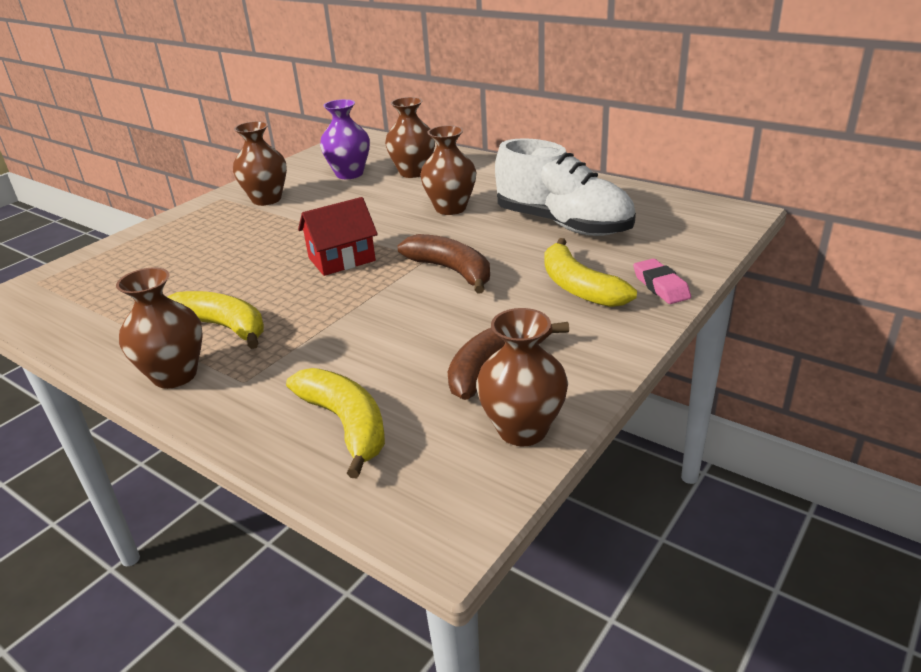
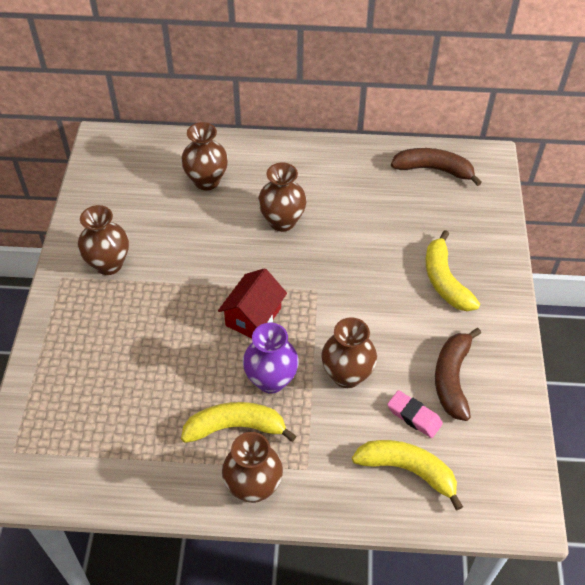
camera: 35 degrees left, 20 degrees up
(349, 174) = (150, 201): purple vase -> purple vase (271, 380)
(451, 271) = (347, 297): brown banana -> brown banana (433, 170)
(522, 430) = (508, 424): brown vase -> brown vase (347, 375)
(563, 224) = (382, 212): white shoe -> none
(579, 287) = (445, 280): yellow banana -> yellow banana turned 45 degrees clockwise
(661, 286) = (493, 259): pink eraser -> pink eraser (414, 416)

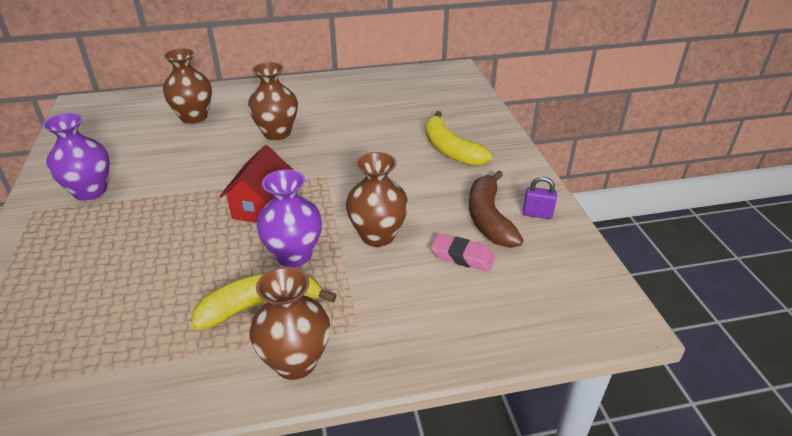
camera: 15 degrees left, 15 degrees down
(108, 264) = (90, 191): brown vase -> purple vase
(407, 470) = (475, 306): yellow banana -> none
(433, 170) = (410, 82): brown banana -> none
(499, 384) = (537, 214): none -> purple padlock

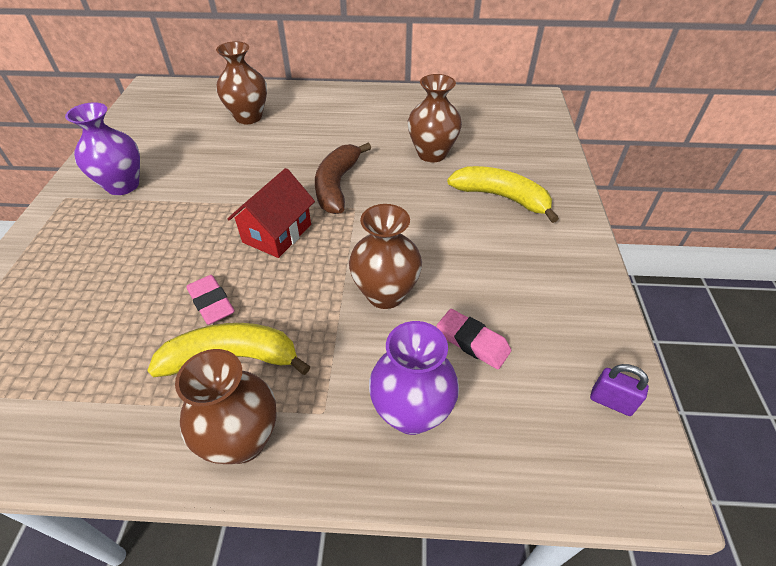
camera: 15 degrees right, 10 degrees up
(223, 270) = (211, 303): none -> pink eraser
(277, 133) = (322, 148): brown vase -> brown vase (432, 154)
(294, 255) = (288, 300): purple vase -> purple vase (411, 413)
(450, 149) = (501, 197): yellow banana -> yellow banana turned 135 degrees clockwise
(489, 218) = (519, 297): brown banana -> brown banana (337, 185)
(537, 214) = (579, 302): purple padlock -> purple padlock (611, 402)

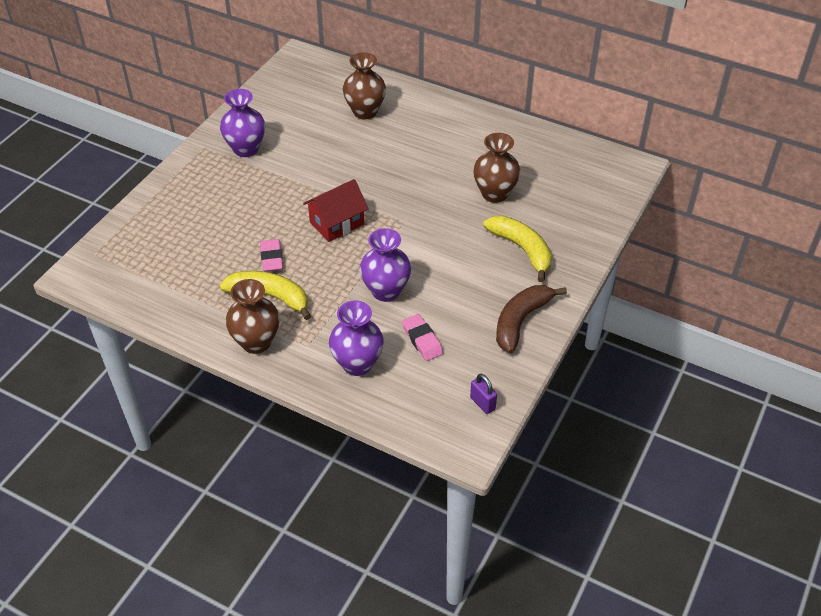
camera: 25 degrees right, 0 degrees up
(337, 185) = (401, 198): brown banana -> brown banana (521, 321)
(385, 294) = (386, 291): brown vase -> purple vase

